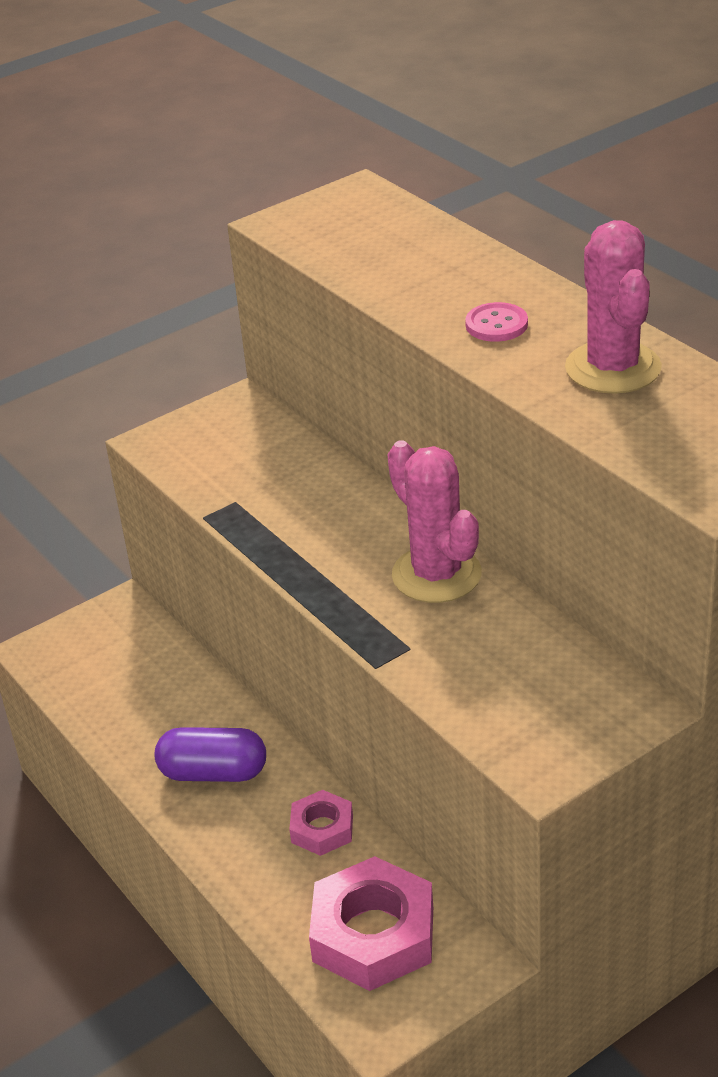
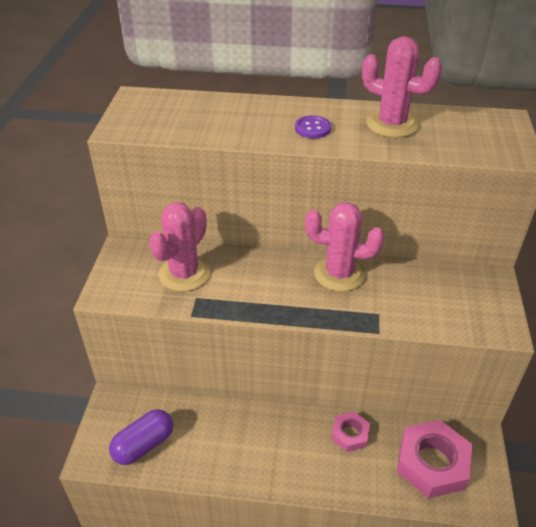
camera: 50 degrees left, 5 degrees up
(213, 773) = (269, 448): purple capsule -> purple capsule (143, 445)
(260, 468) = (184, 274): none -> pink cactus
(496, 325) = (312, 128): pink button -> purple button

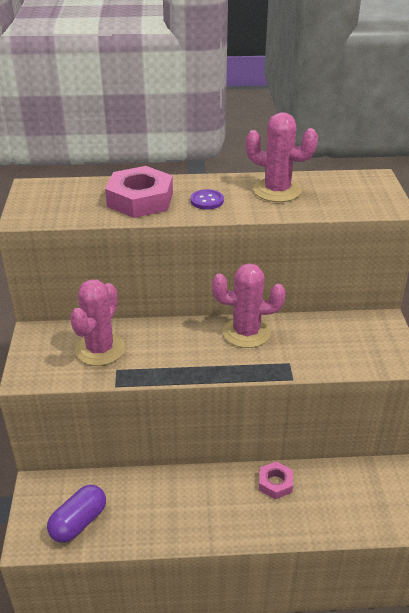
camera: 10 degrees left, 5 degrees down
(432, 463) = (355, 497): pink nut -> pink nut (140, 199)

